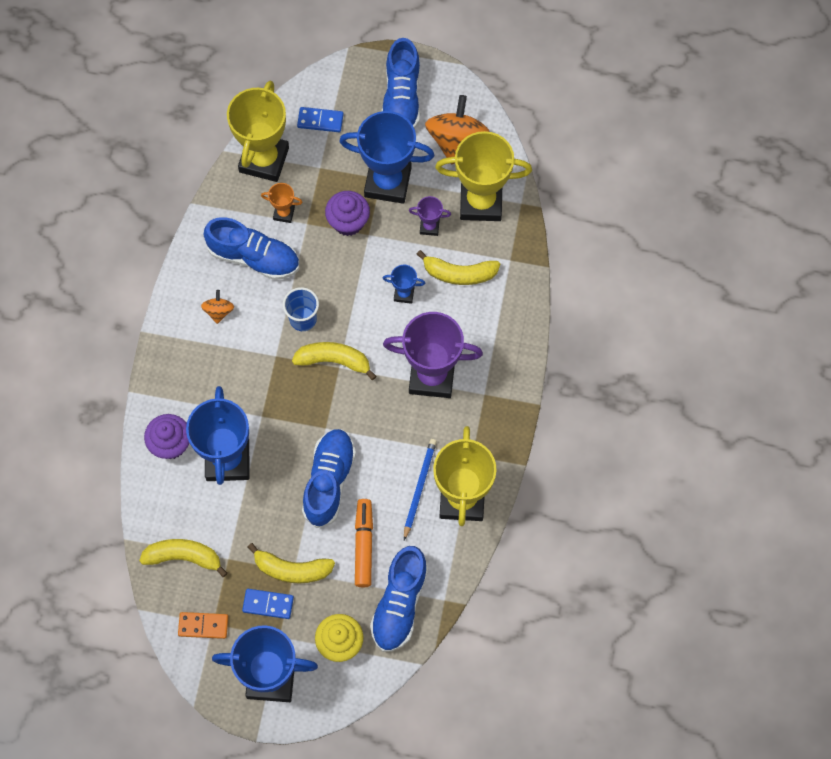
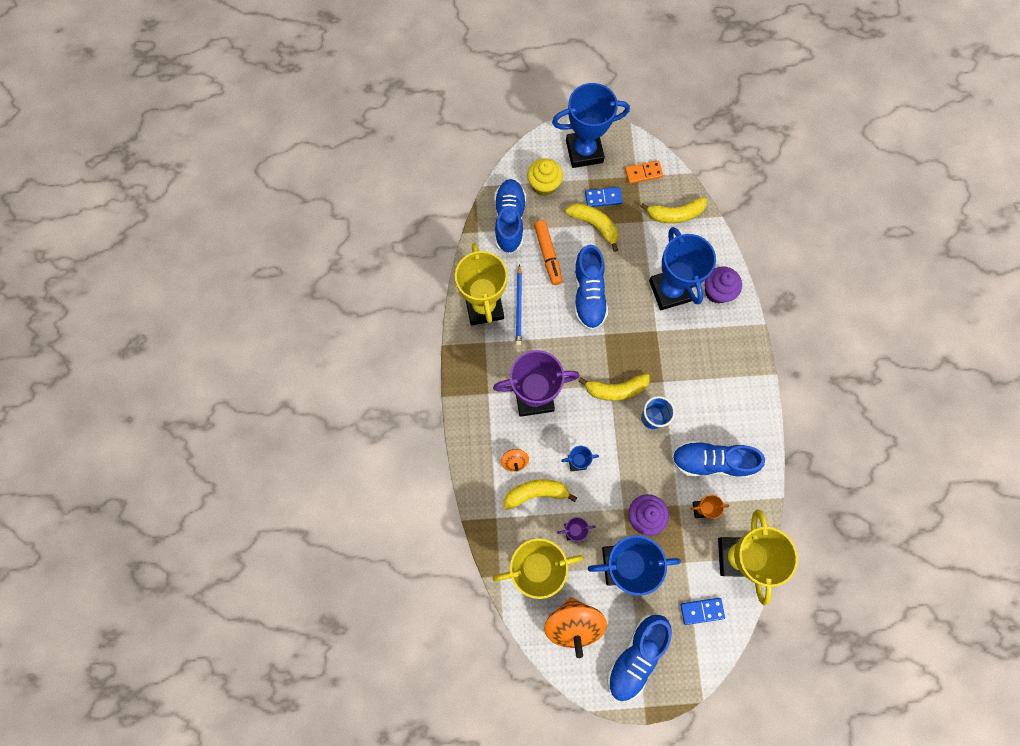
camera: 165 degrees right, 5 degrees up
(218, 311) = (722, 406): orange spinning top -> orange spinning top (514, 461)
(292, 569) = (594, 225): yellow banana -> yellow banana turned 45 degrees clockwise
(401, 99) = (636, 655): blue shoe -> blue shoe turned 135 degrees counterclockwise

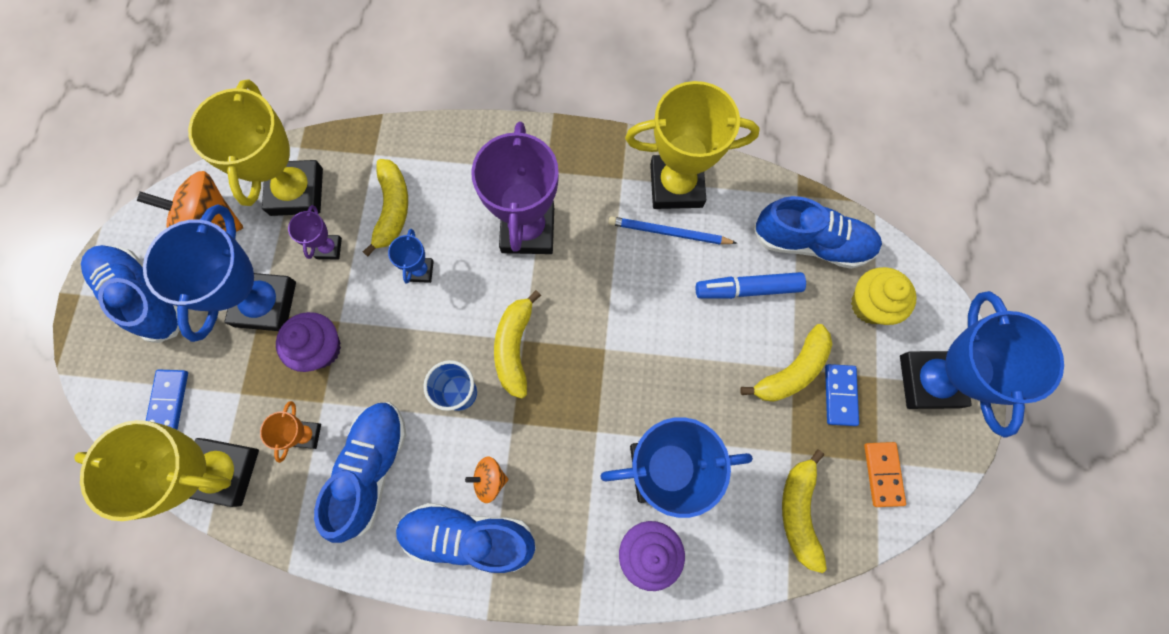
camera: 100 degrees right, 0 degrees up
(514, 461) = (442, 189): orange spinning top -> orange spinning top (489, 479)
(548, 255) = (748, 289): orange marker -> blue marker
(588, 294) = (673, 337): blue shoe -> blue shoe (468, 536)

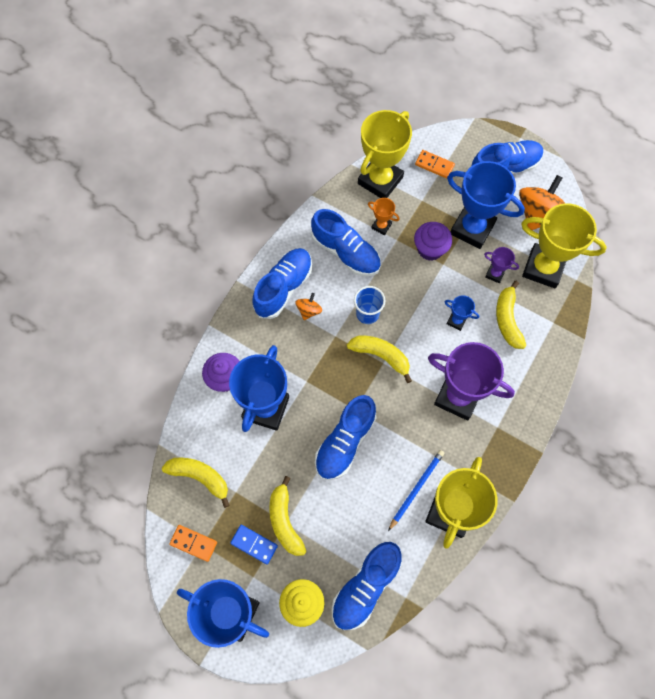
camera: 115 degrees right, 5 degrees down
(169, 400) = (434, 165): blue domino -> orange domino
(392, 209) = (507, 319): yellow banana -> yellow banana turned 60 degrees clockwise
(654, 342) = (345, 442): none -> blue shoe
(748, 289) = (352, 522): blue marker -> none

